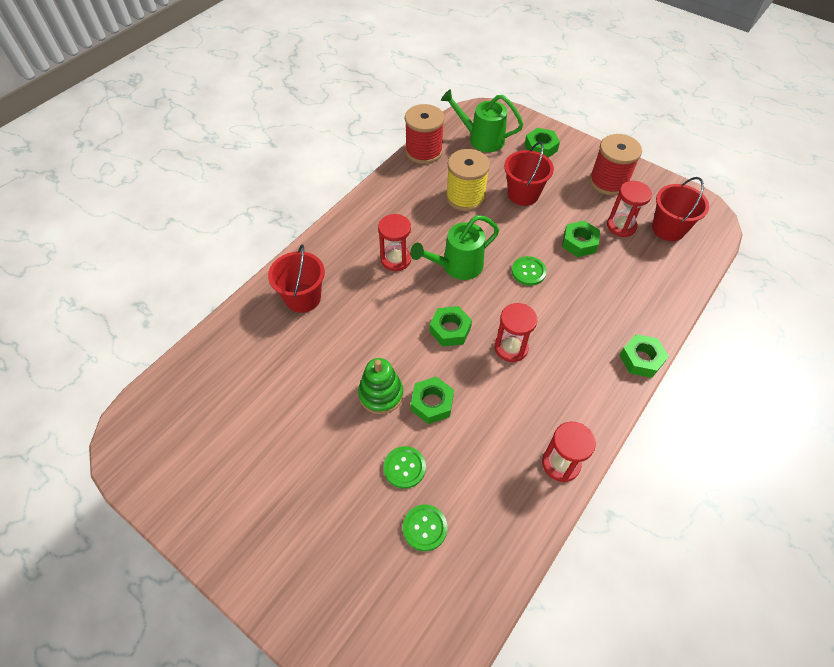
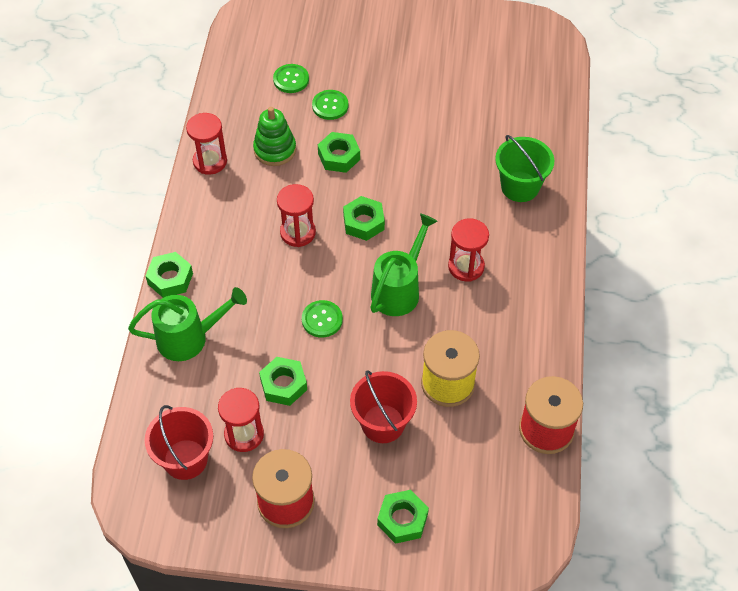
camera: 150 degrees right, 0 degrees up
(303, 298) = (520, 187): red bucket -> green bucket
(381, 394) = (385, 144): green stacking toy -> green stacking toy (275, 150)
(481, 139) = (490, 492): green watering can -> green watering can (190, 338)

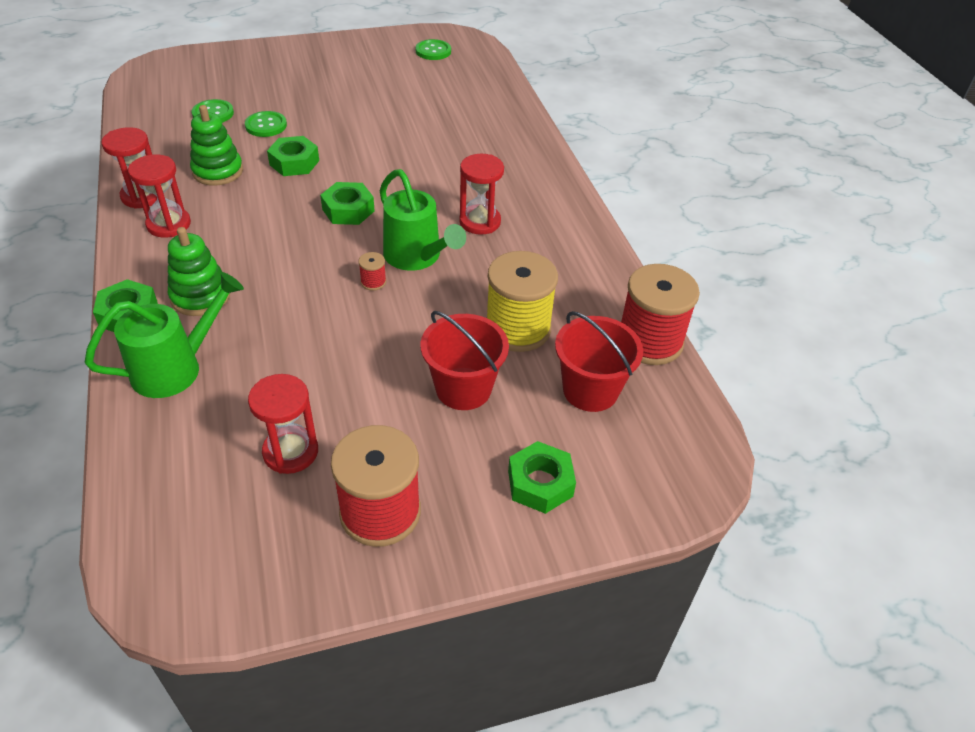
camera: 25 degrees left, 10 degrees down
(185, 459) = (218, 505): red bucket -> red bucket (590, 390)
(224, 277) = (200, 296): none -> green stacking toy
(283, 385) = (321, 383): green nut -> none
(298, 232) = (275, 235): red hourglass -> red hourglass (169, 224)
(322, 319) = (340, 307): green button -> green button (433, 51)
(355, 303) = (373, 282): none -> red spool
(399, 289) = (417, 257): green watering can -> green watering can turned 135 degrees clockwise
(520, 187) = (498, 148): green bucket -> none

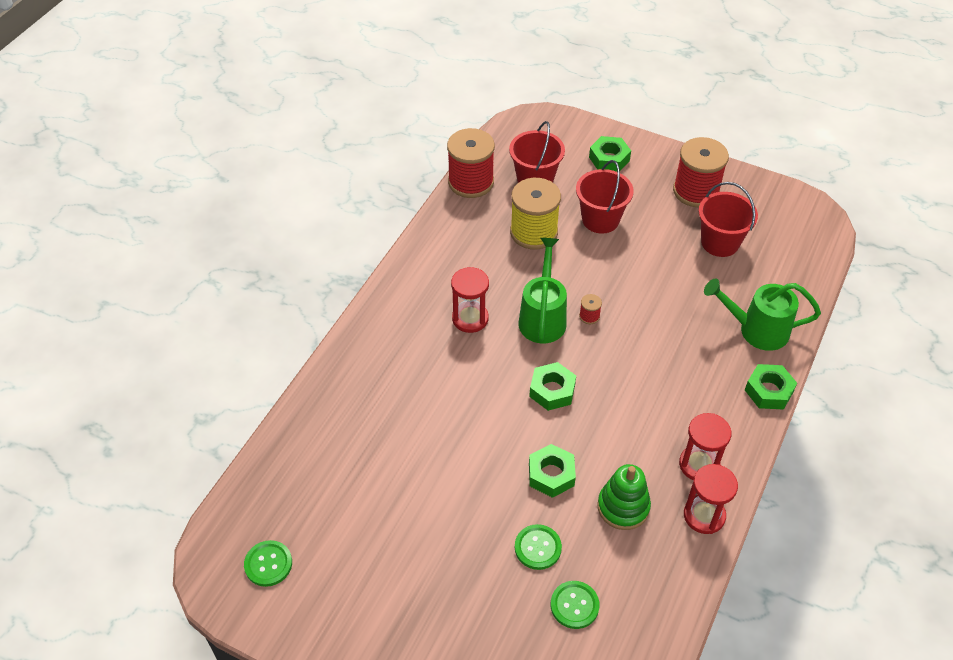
camera: 135 degrees left, 5 degrees up
(200, 296) = (712, 376): green stacking toy -> none
(290, 452) = (720, 242): red hourglass -> red bucket

